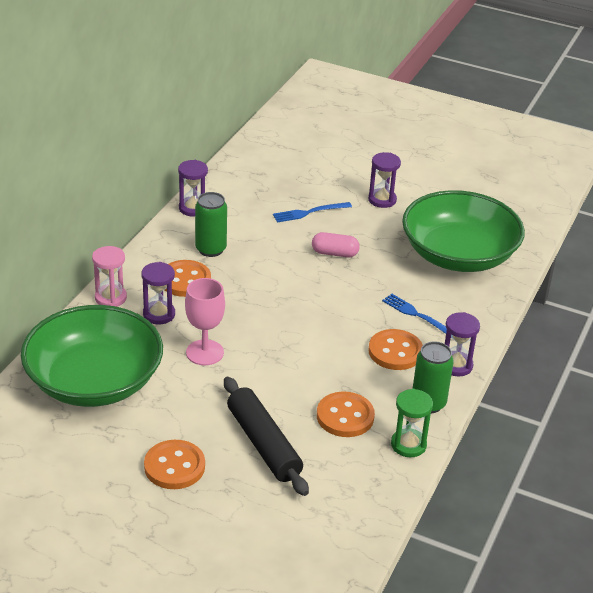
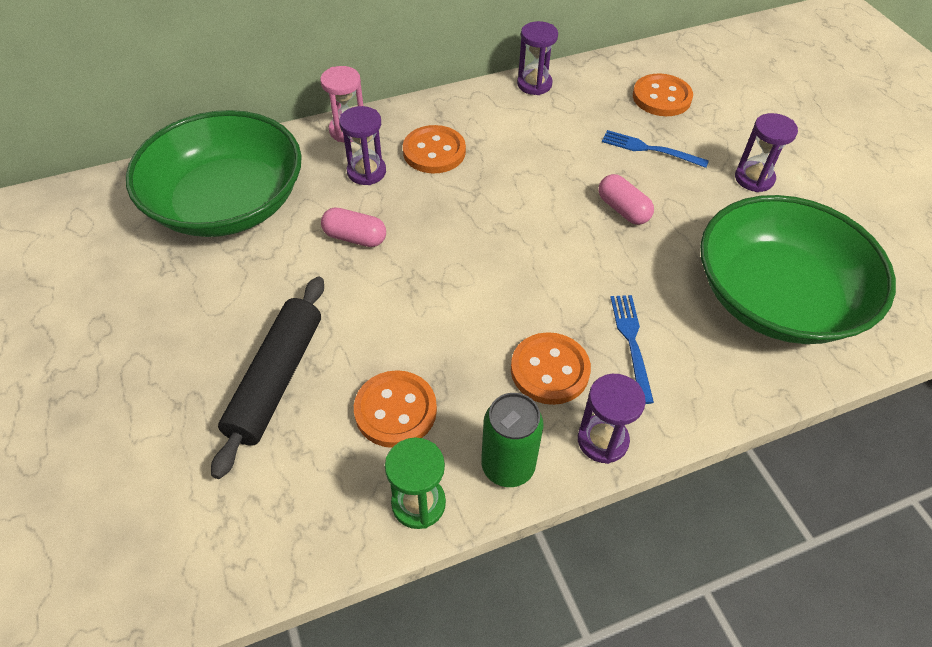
camera: 45 degrees right, 15 degrees up
(174, 466) = (170, 341): orange button -> orange button (661, 97)
(204, 352) = (355, 237): pink goblet -> pink capsule
(211, 249) = (498, 134): green can -> none

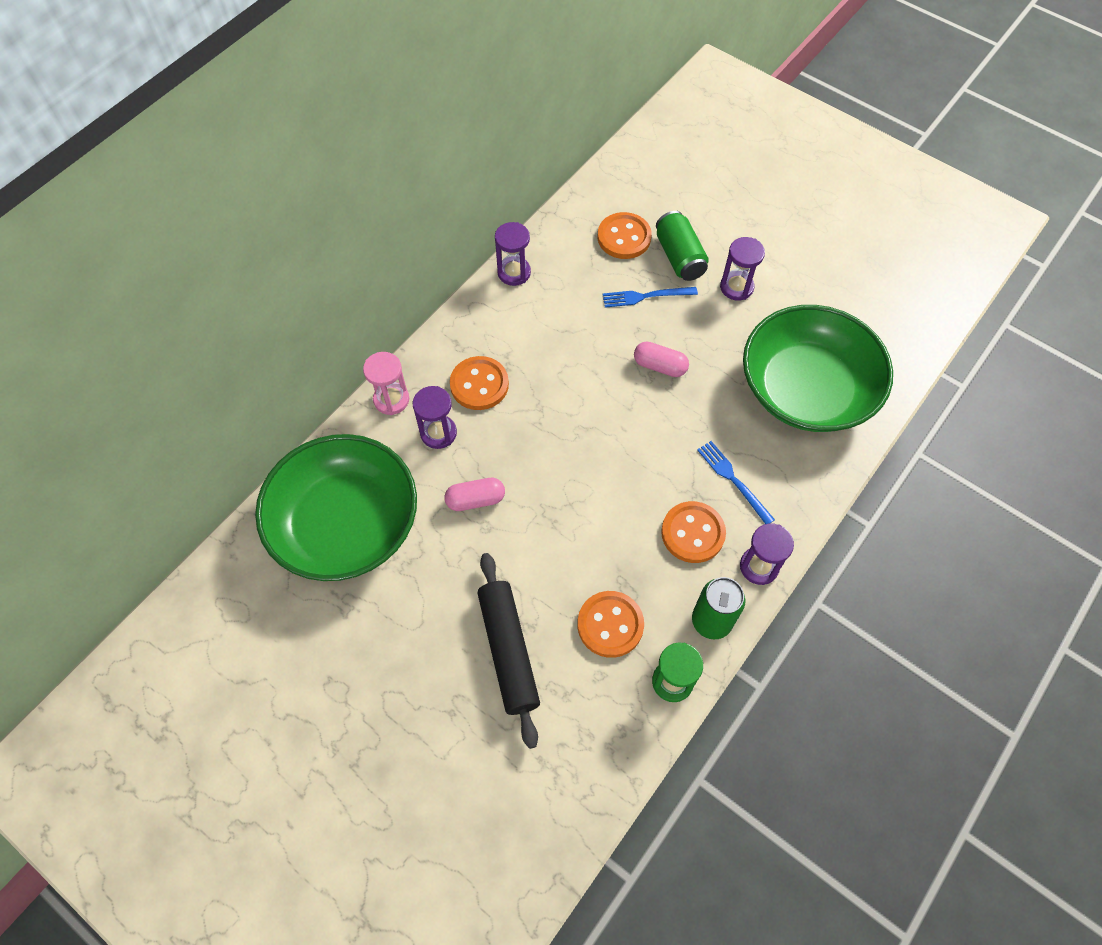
camera: 30 degrees left, 10 degrees up
(708, 132) = (679, 257): none -> green can

